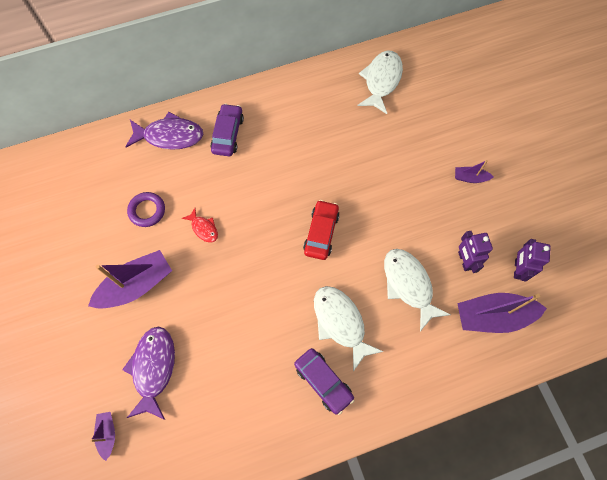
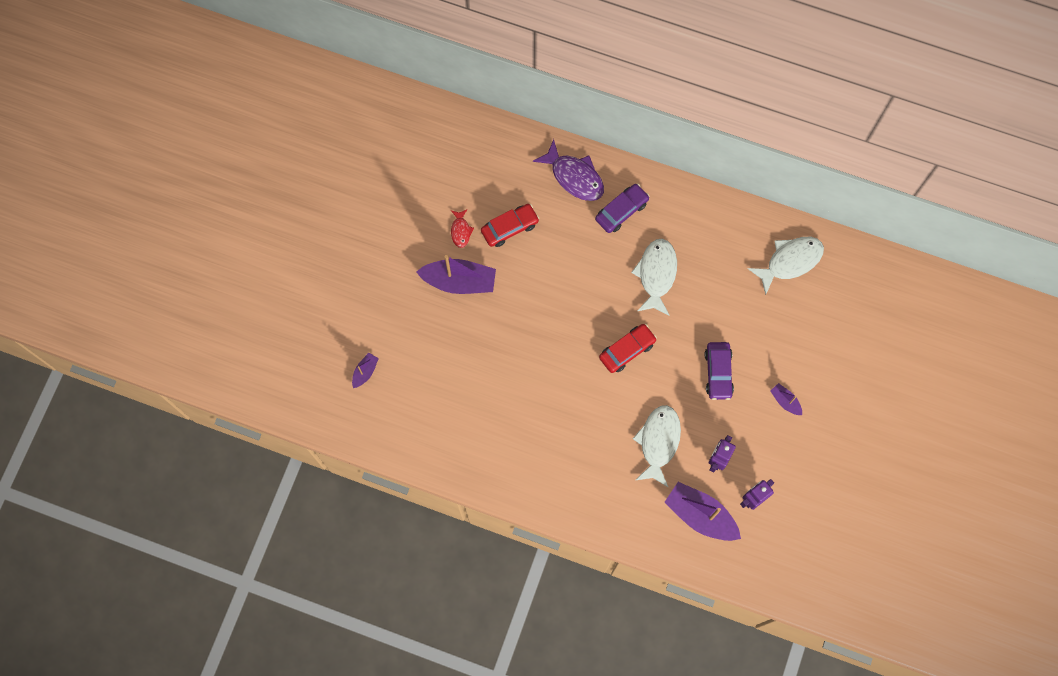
camera: 40 degrees right, 5 degrees up
(147, 211) = (510, 228): purple ring -> red car
(153, 368) = (427, 352): purple fish -> none
(203, 228) = (541, 276): red fish -> red fish (460, 231)
(323, 381) = (536, 457): purple car -> purple car (718, 373)
(340, 323) = (583, 428): white fish -> white fish (656, 274)

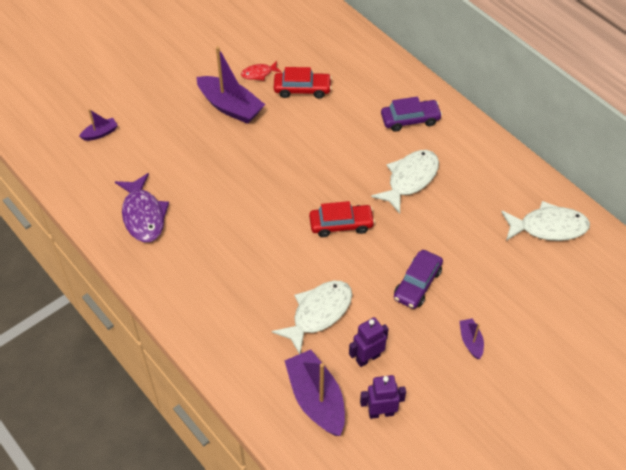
camera: 30 degrees right, 20 degrees down
(460, 231) = (259, 73): red fish -> red fish turned 45 degrees clockwise
(574, 177) = (385, 78): purple fish -> purple fish (143, 215)

